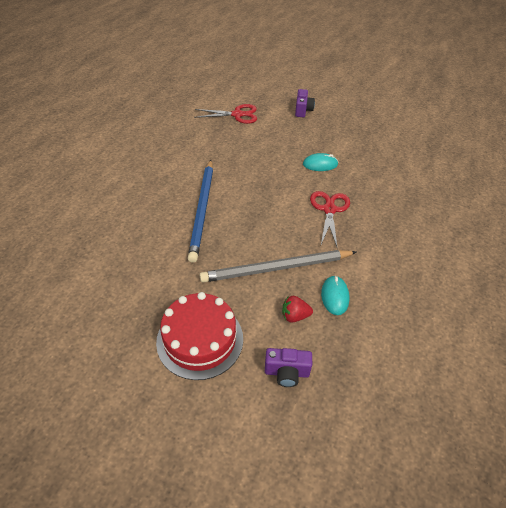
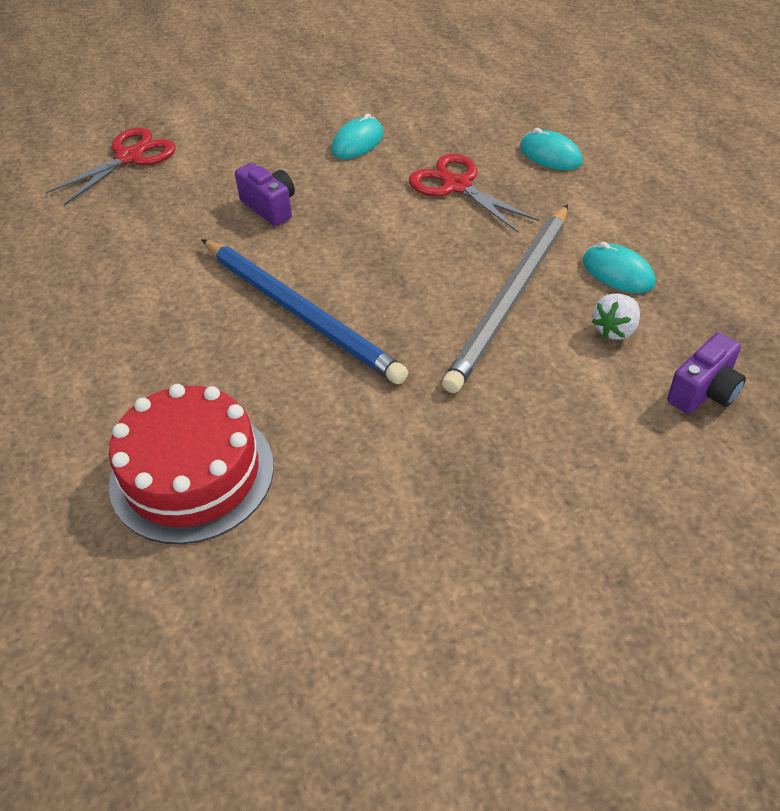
camera: 45 degrees left, 0 degrees up
(200, 339) = (565, 454): red cake -> red cake (192, 474)
(295, 316) = (615, 329): red strawberry -> white strawberry
(303, 110) = (219, 91): purple camera -> purple camera (270, 207)
(389, 227) = (550, 155): none -> turquoise mouse

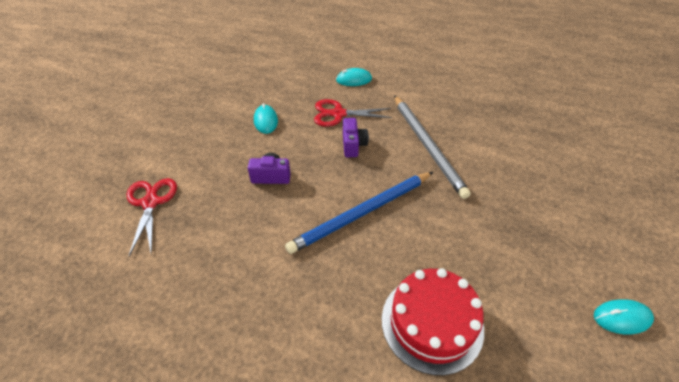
camera: 50 degrees left, 0 degrees up
(300, 313) = (361, 213): blue pencil -> blue pencil turned 150 degrees clockwise
(615, 329) = (475, 132): white strawberry -> none
(618, 272) = (444, 110): turquoise mouse -> turquoise mouse (622, 318)
(704, 392) = (529, 134): purple camera -> purple camera (353, 145)

